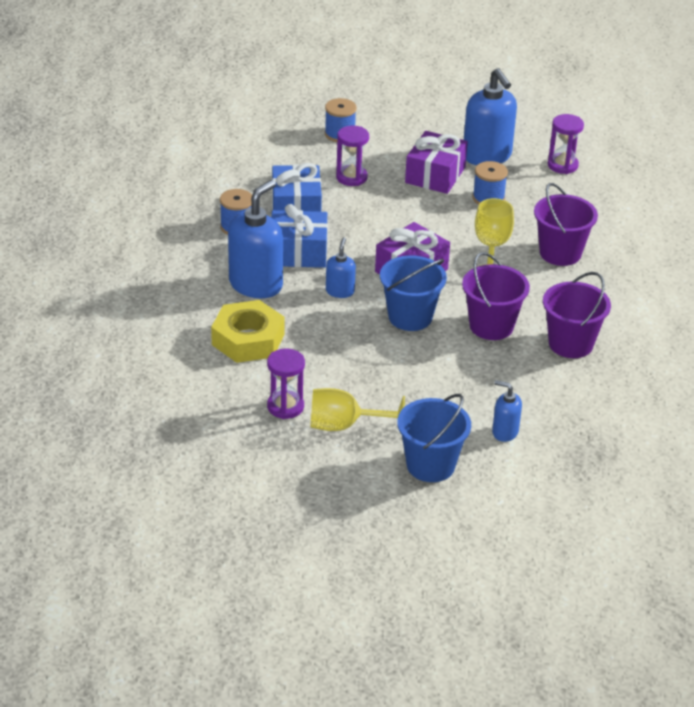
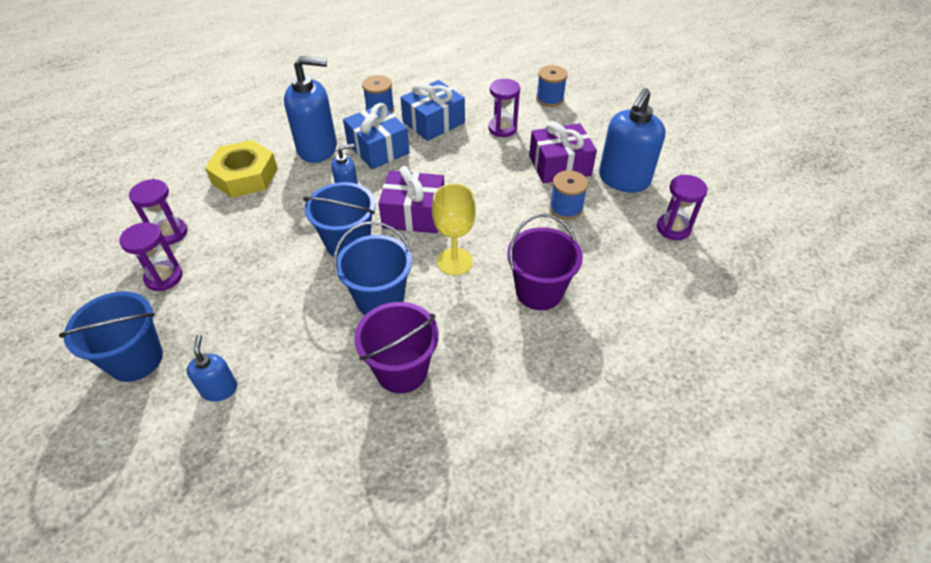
camera: 55 degrees right, 10 degrees up
(344, 426) = (164, 277): yellow goblet -> purple hourglass
(491, 326) = (380, 299): purple bucket -> blue bucket

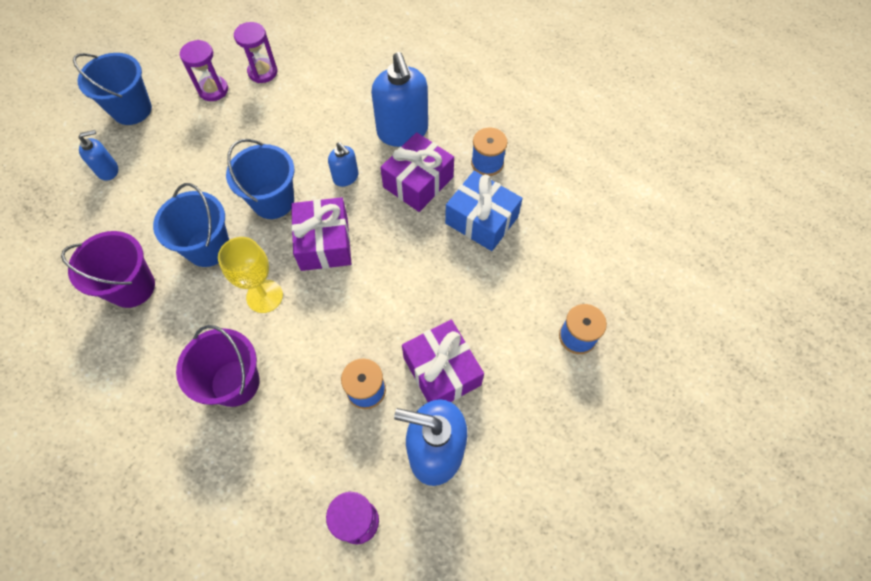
camera: 75 degrees right, 15 degrees up
(245, 176) = (346, 91): yellow nut -> none
(378, 148) = (418, 182): blue gift -> purple gift
(502, 128) = (494, 294): purple hourglass -> none

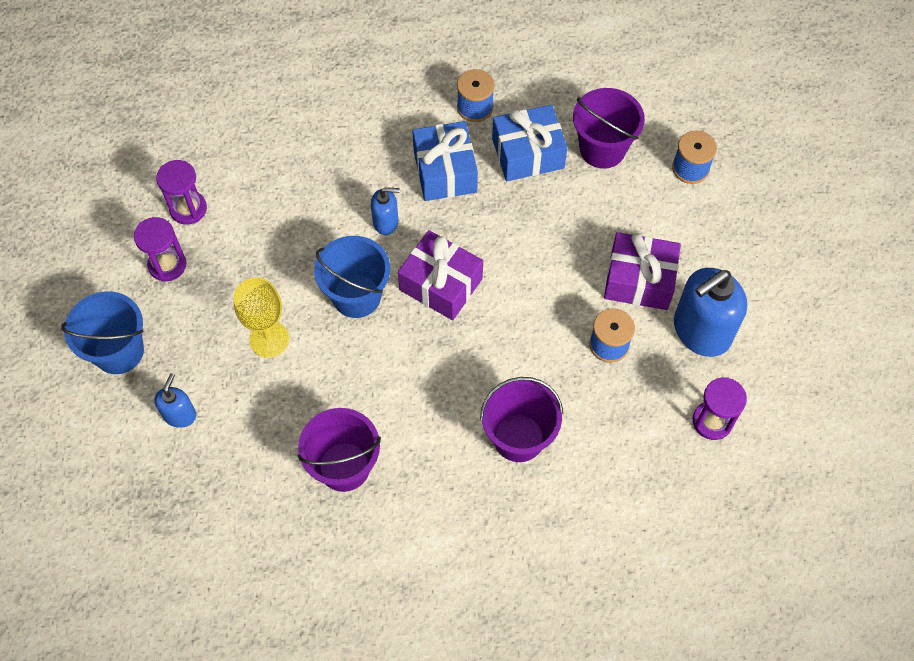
camera: 50 degrees left, 0 degrees up
(208, 247) = (358, 379): blue bucket -> none
(264, 296) = (453, 364): yellow goblet -> yellow goblet (269, 339)
(402, 131) = (378, 145): blue soap dispenser -> none
(418, 182) = (445, 171): purple gift -> blue gift
(533, 264) = (602, 149): none -> purple bucket

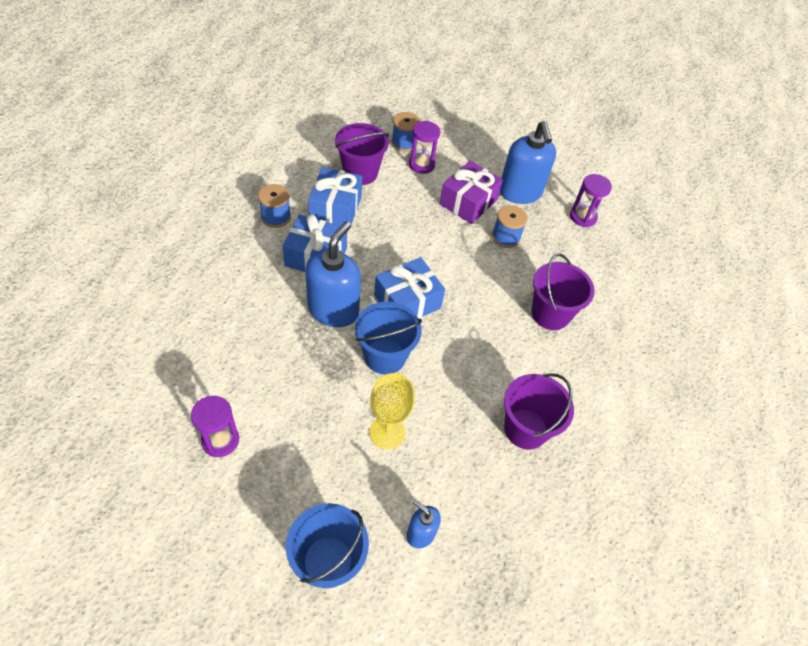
camera: 70 degrees left, 10 degrees down
(167, 265) = (265, 481): purple hourglass -> purple hourglass (421, 165)
(386, 222) = (333, 310): blue soap dispenser -> blue soap dispenser, size x1.96
(441, 284) = (407, 302): purple gift -> blue gift

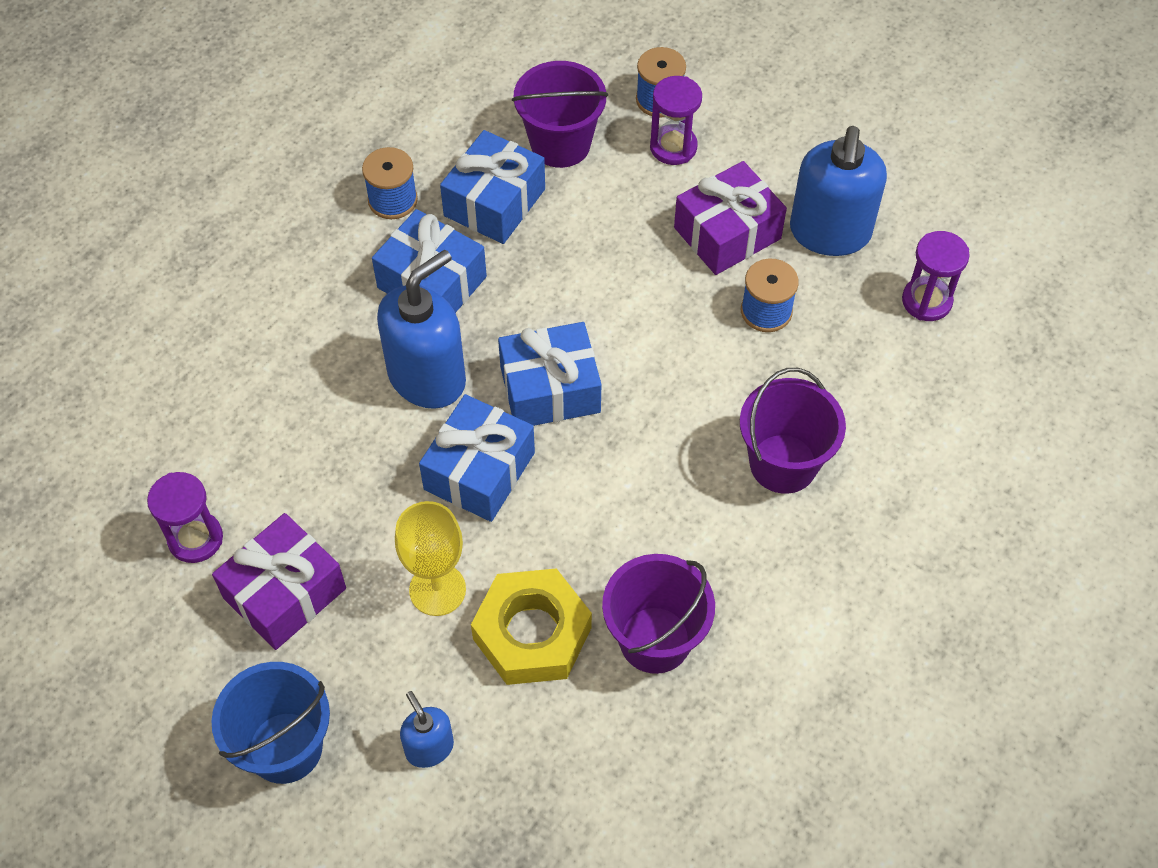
camera: 25 degrees right, 5 degrees up
(292, 460) = (285, 593): none -> purple gift
(385, 356) = (479, 471): blue bucket -> blue gift
(454, 444) = (532, 633): none -> yellow nut

